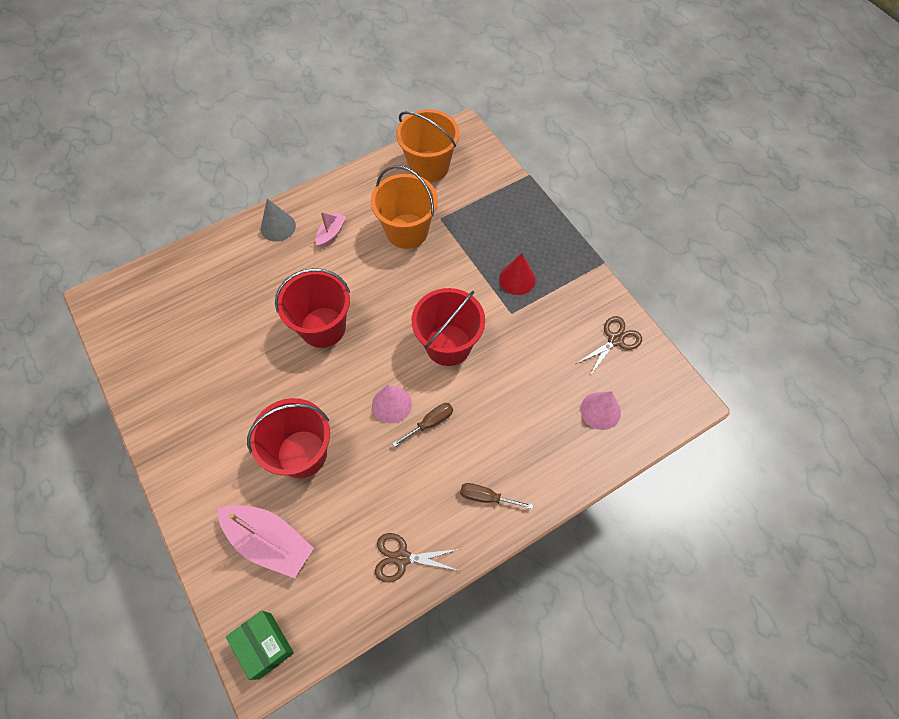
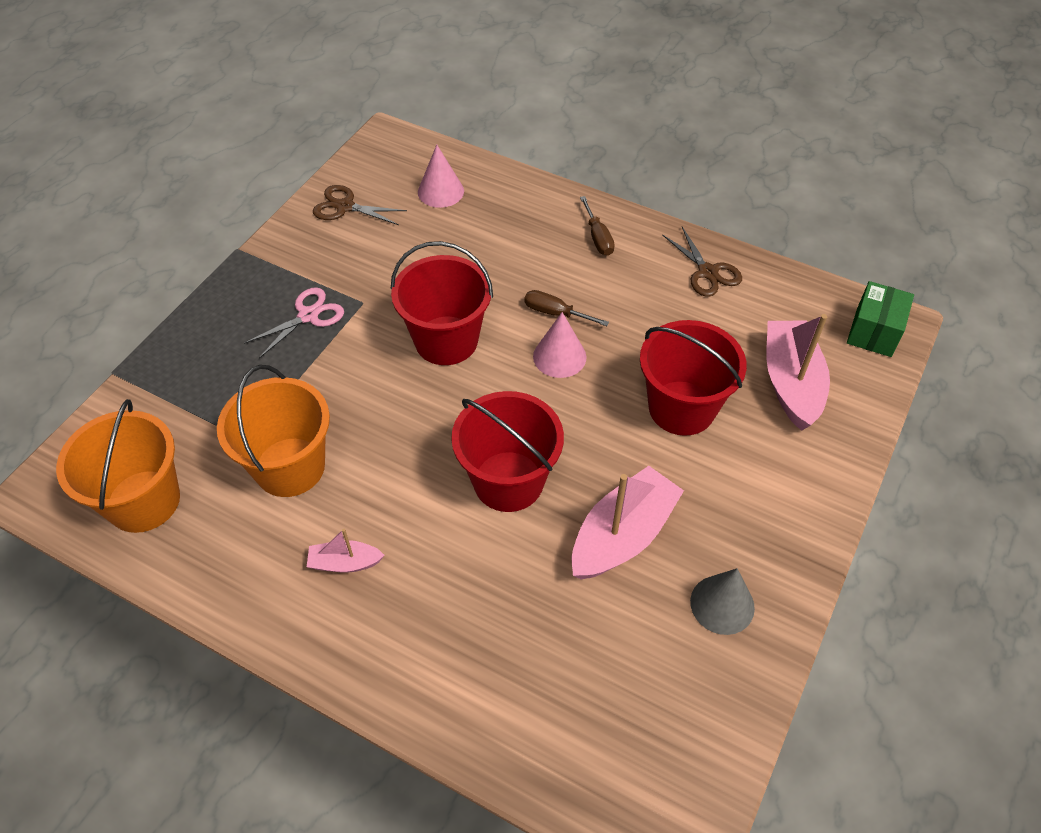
camera: 120 degrees left, 10 degrees down
(247, 365) = (622, 535): none -> pink boat
(278, 227) = (372, 648): grey cone -> grey cone (722, 604)
(517, 279) = (308, 316): red cone -> pink scissors

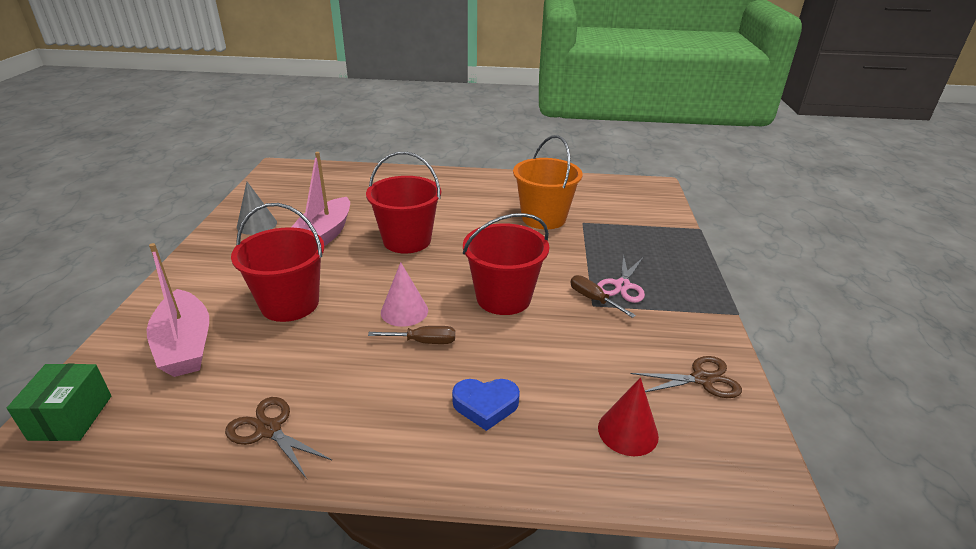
camera: 155 degrees right, 20 degrees down
(143, 501) = (603, 193): orange bucket -> none
(345, 563) = (478, 197): pink boat -> none
(440, 191) = (628, 431): pink cone -> red cone
(532, 239) = (485, 405): none -> blue heart
(598, 237) = (412, 432): brown screwdriver -> brown screwdriver (593, 299)

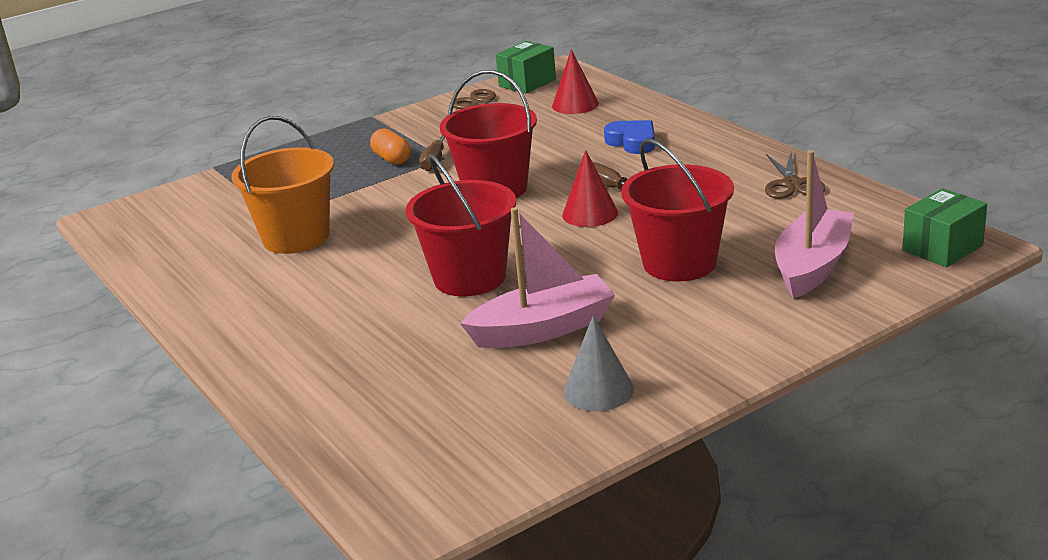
camera: 125 degrees left, 5 degrees down
(404, 311) = (590, 214): pink cone -> red cone
(622, 285) = (392, 159): pink scissors -> orange capsule
(739, 440) = (527, 83): none -> green box

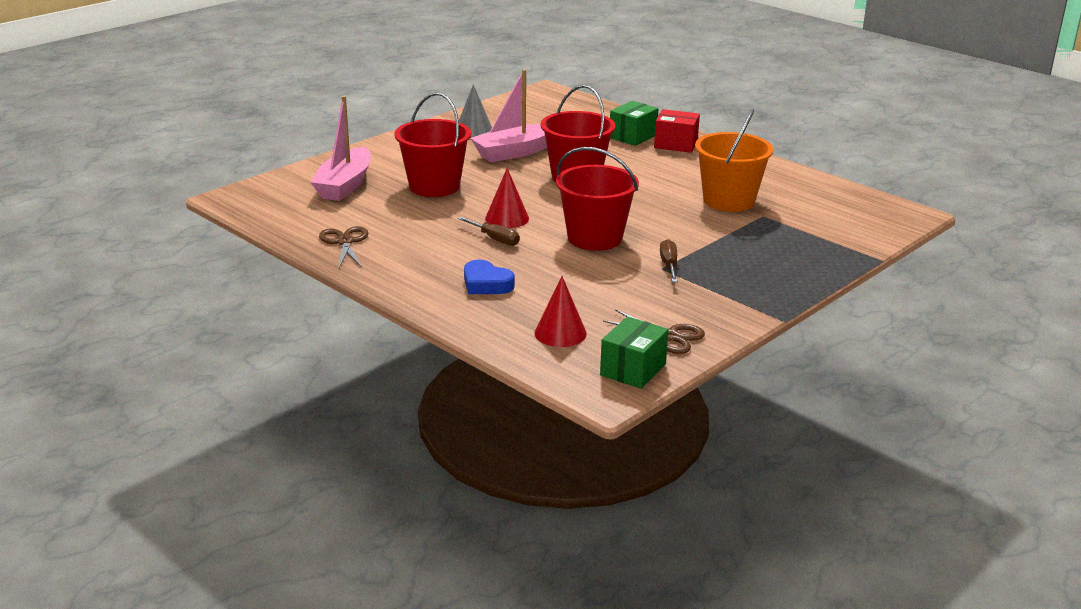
camera: 165 degrees right, 0 degrees up
(273, 343) = (675, 144): none -> red box
(392, 159) = (712, 267): orange capsule -> none
(942, 248) = (253, 196): green box -> green box (633, 136)

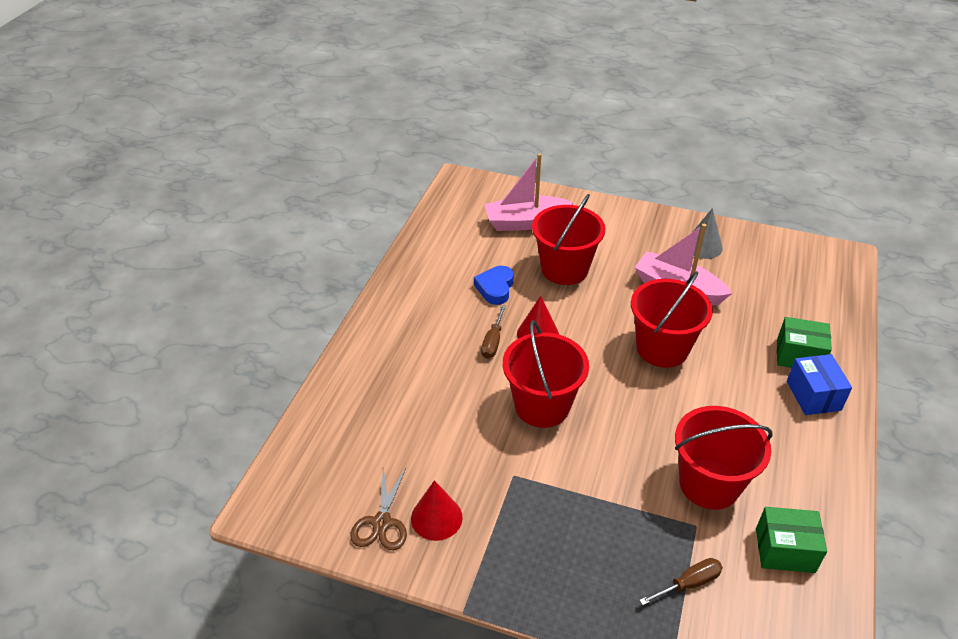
camera: 65 degrees right, 15 degrees up
(345, 242) = (429, 262): brown scissors -> none
(486, 284) = (409, 367): blue heart -> blue heart (495, 288)
(560, 333) = (350, 444): red cone -> red cone (436, 518)
(633, 370) = (310, 515): green box -> green box (785, 550)
(669, 265) = (523, 479): brown screwdriver -> brown screwdriver (689, 583)
(675, 144) = (813, 396): red box -> blue box
(728, 201) = (709, 484): orange bucket -> red bucket

